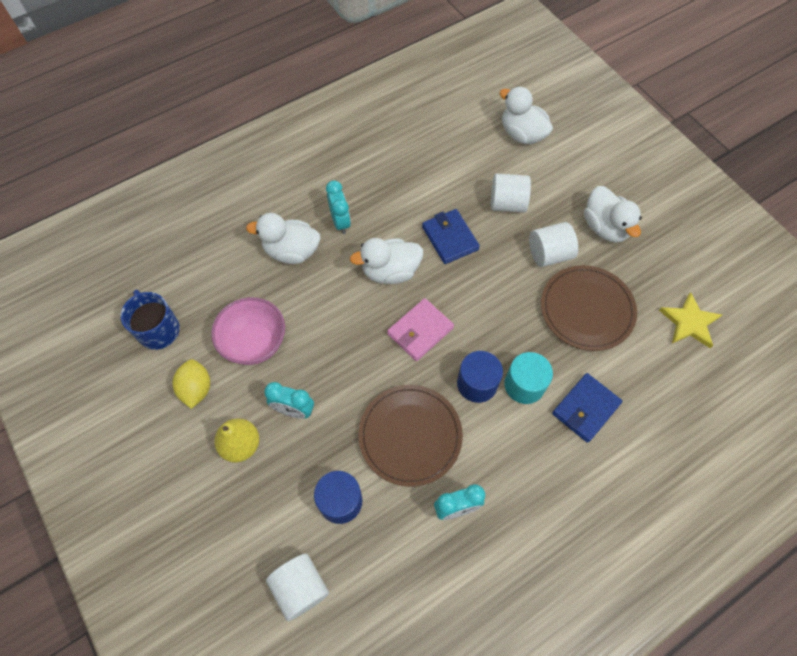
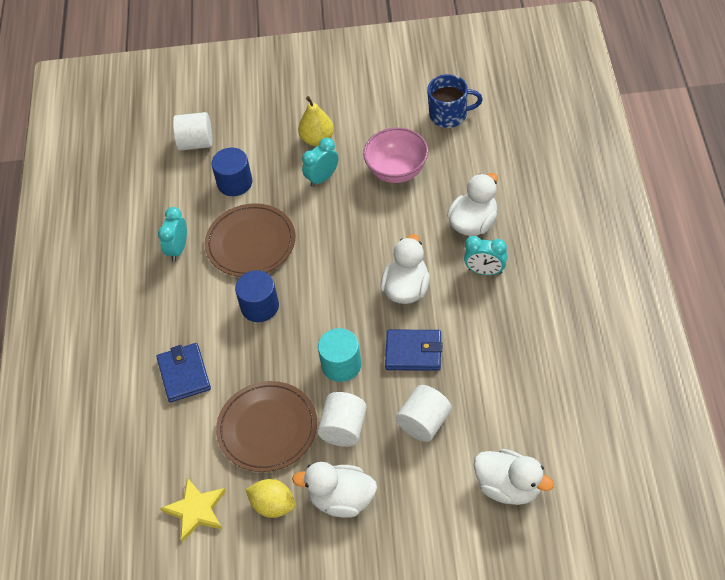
camera: 125 degrees right, 10 degrees down
(196, 389) = (381, 125): yellow lemon -> yellow lemon (273, 506)
(420, 331) = (333, 287): pink wallet -> none
(522, 134) = (509, 487): white duck -> white duck turned 45 degrees clockwise
(524, 385) = (235, 340): turquoise cylinder -> turquoise cylinder (341, 365)

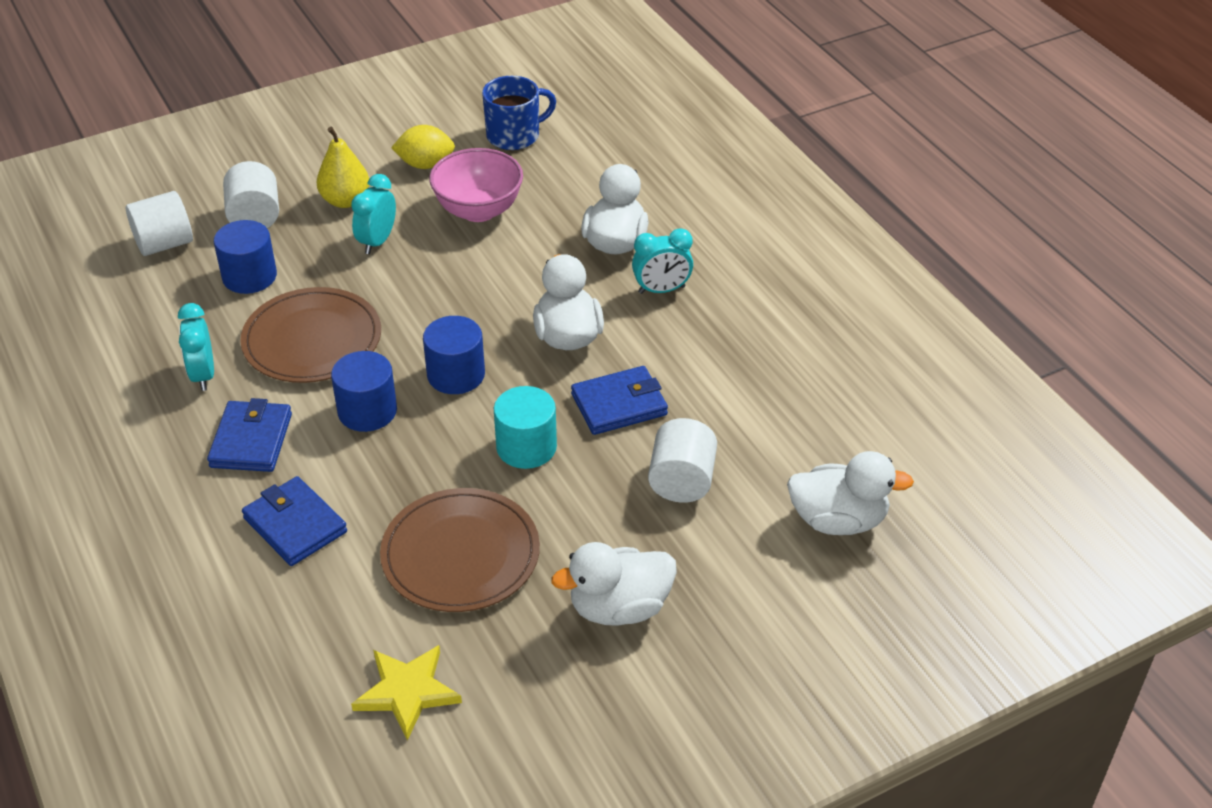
camera: 30 degrees left, 10 degrees down
(185, 306) = (251, 440): none -> blue wallet
(273, 506) = (523, 647): yellow lemon -> yellow lemon (425, 164)
(324, 296) = (456, 375): none -> blue cylinder
(344, 429) = (573, 521): white cylinder -> white cylinder (255, 217)

